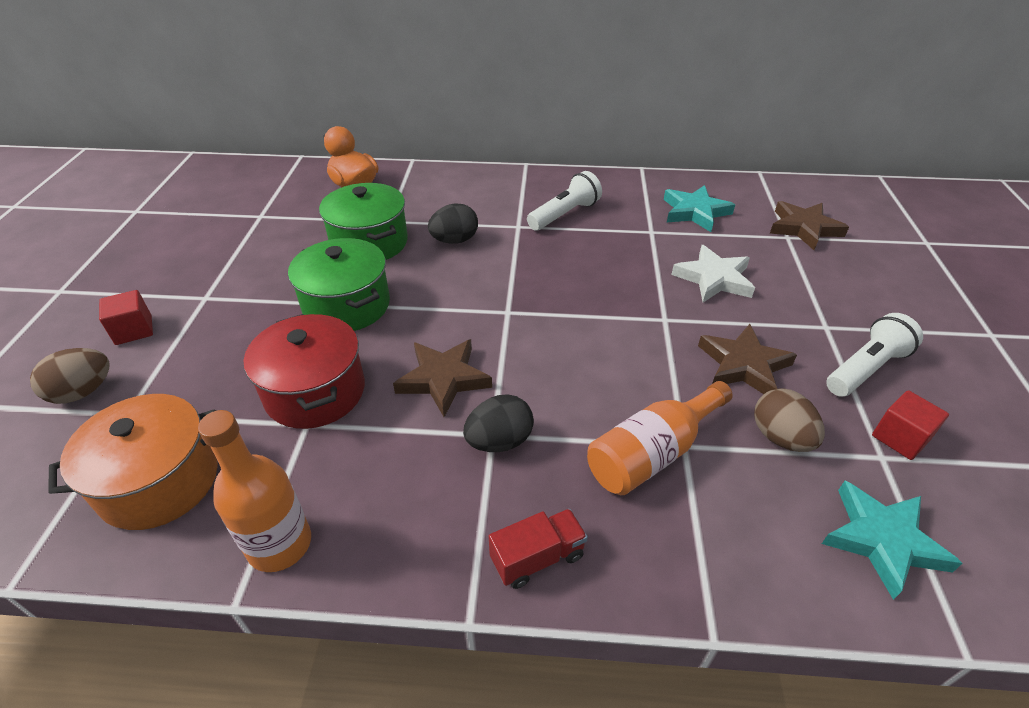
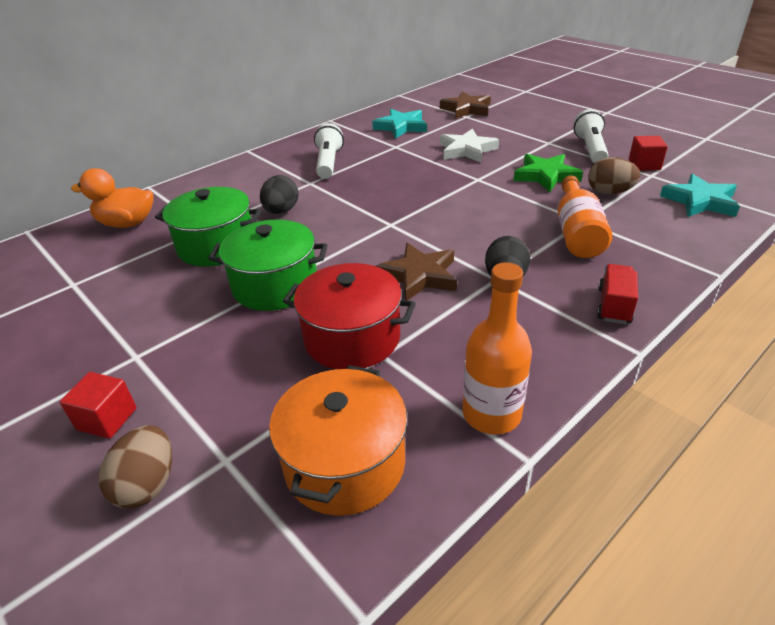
camera: 45 degrees left, 5 degrees down
(743, 365) = (546, 176): brown star -> green star

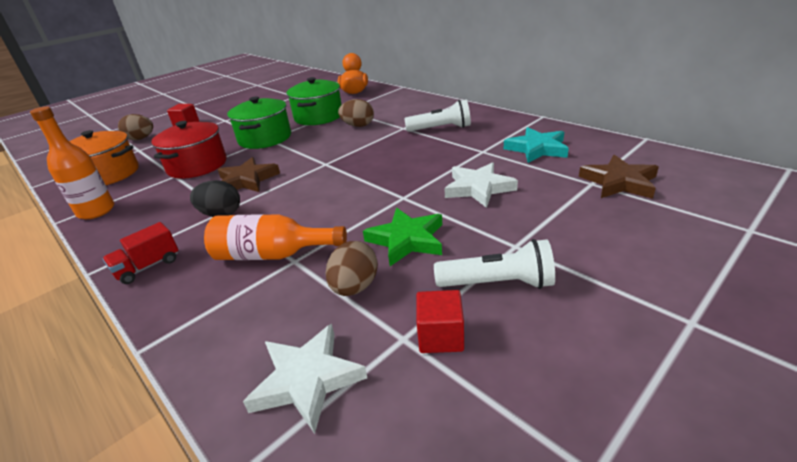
camera: 90 degrees right, 5 degrees down
(281, 211) = (358, 126): black egg -> brown egg
(614, 306) = (148, 267): red truck -> red truck turned 120 degrees clockwise
(700, 201) = (307, 379): turquoise star -> white star

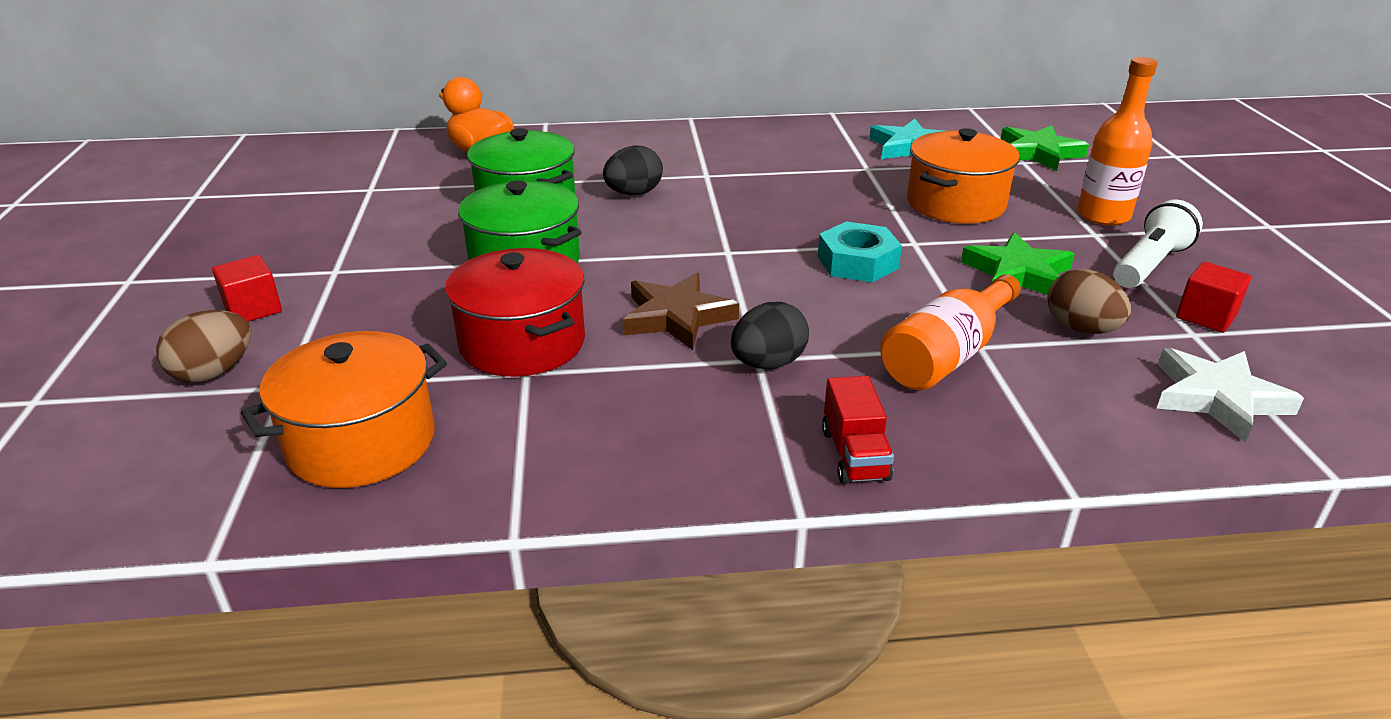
camera: 55 degrees left, 0 degrees up
(96, 211) = (544, 479): orange bottle -> orange bottle (1103, 216)
(355, 193) = (857, 262): none -> turquoise nut
(358, 126) = (633, 193): brown egg -> black egg
(441, 129) = (758, 160): white flashlight -> none
(478, 188) = (955, 204): white star -> orange pot
(619, 182) = (1038, 153): brown star -> green star

